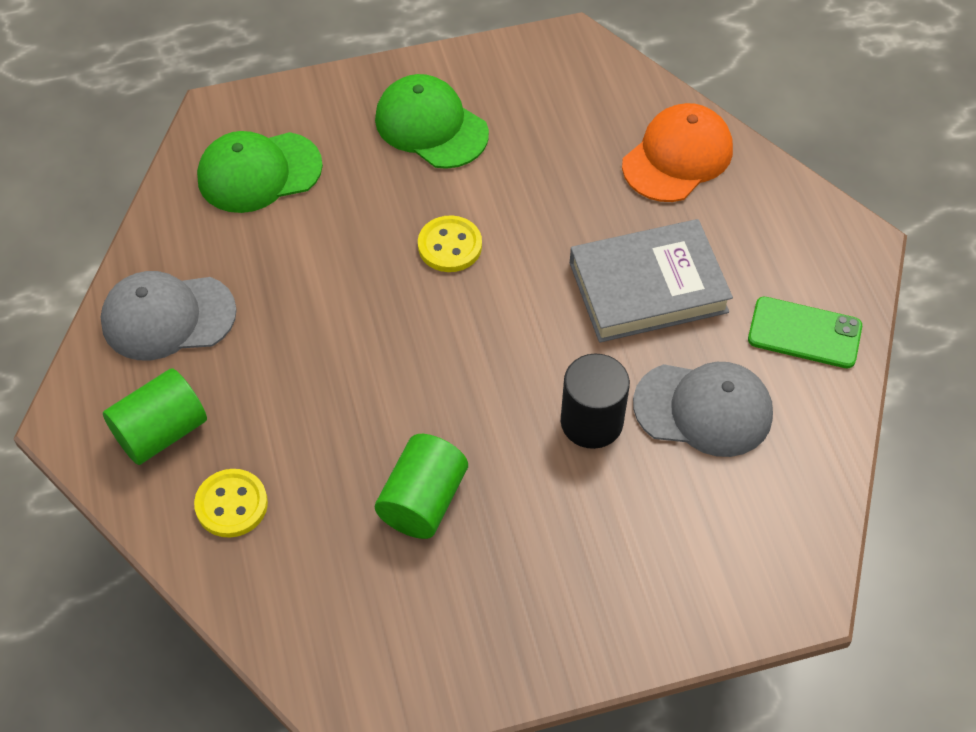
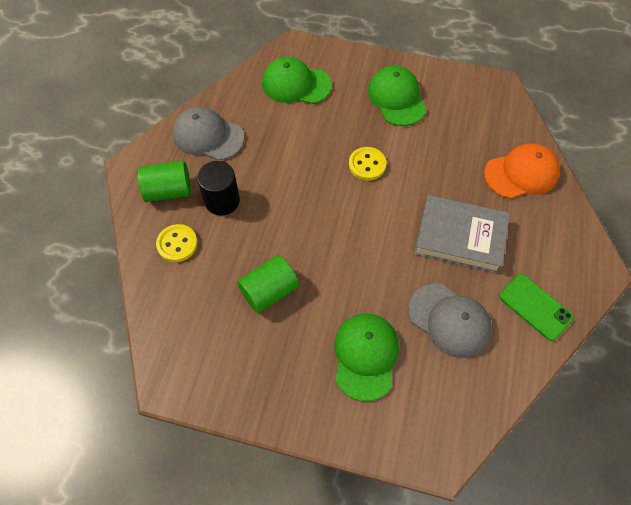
camera: 30 degrees right, 5 degrees up
(591, 422) = (383, 295): black cylinder -> black cylinder (222, 201)
(620, 518) = (365, 356): none -> green cap

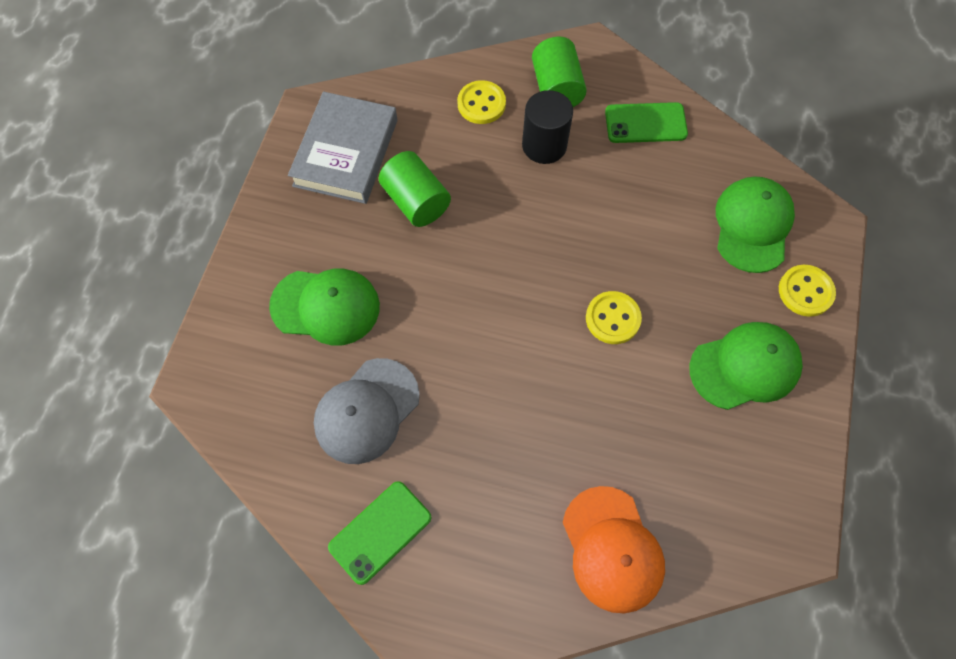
camera: 90 degrees right, 5 degrees up
(208, 136) = (645, 123): grey cap -> green phone
(344, 63) = (805, 291): none -> yellow button
(460, 237) = (493, 438): grey book -> grey book (346, 153)

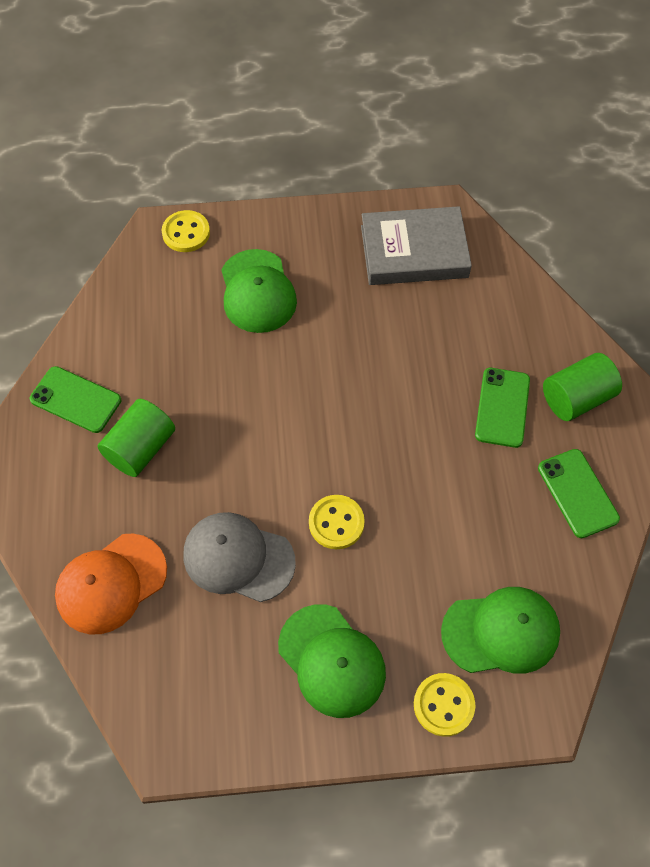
camera: 70 degrees right, 5 degrees down
(366, 411) = (174, 354): grey cap -> grey cap (238, 558)
(416, 201) = (389, 322): green cylinder -> green cylinder (141, 448)
(481, 104) = (523, 339): yellow button -> yellow button (186, 233)
(544, 145) = (502, 407): black cylinder -> green phone

